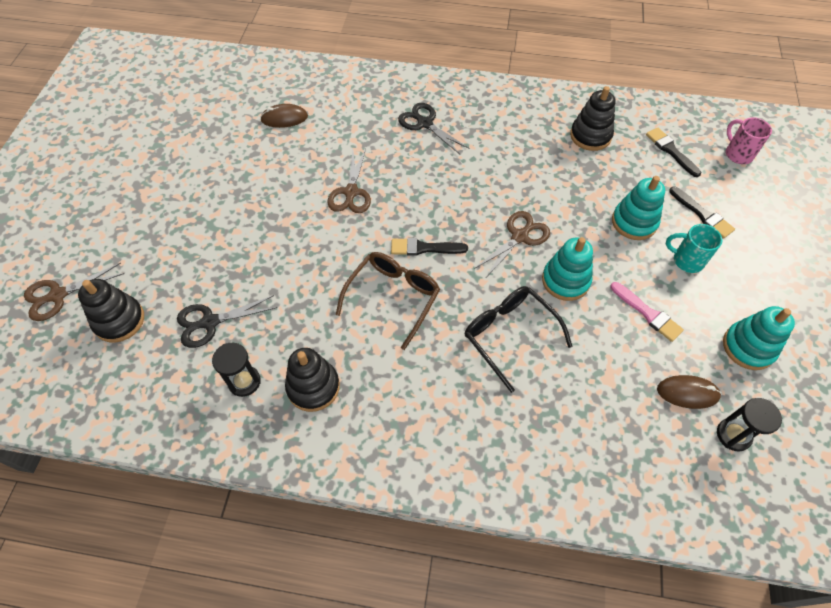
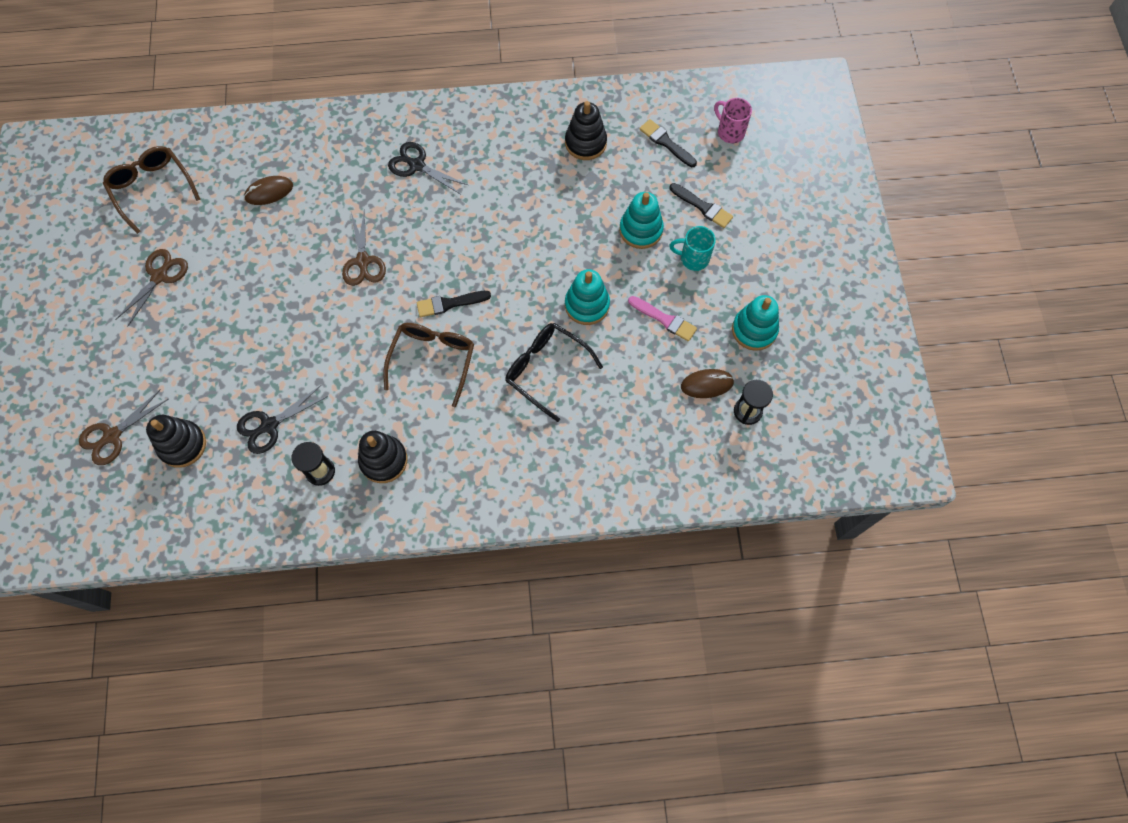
camera: 15 degrees left, 10 degrees up
(184, 96) = (152, 189): none -> brown glasses
(520, 236) = (537, 270): brown scissors -> brown scissors (160, 276)

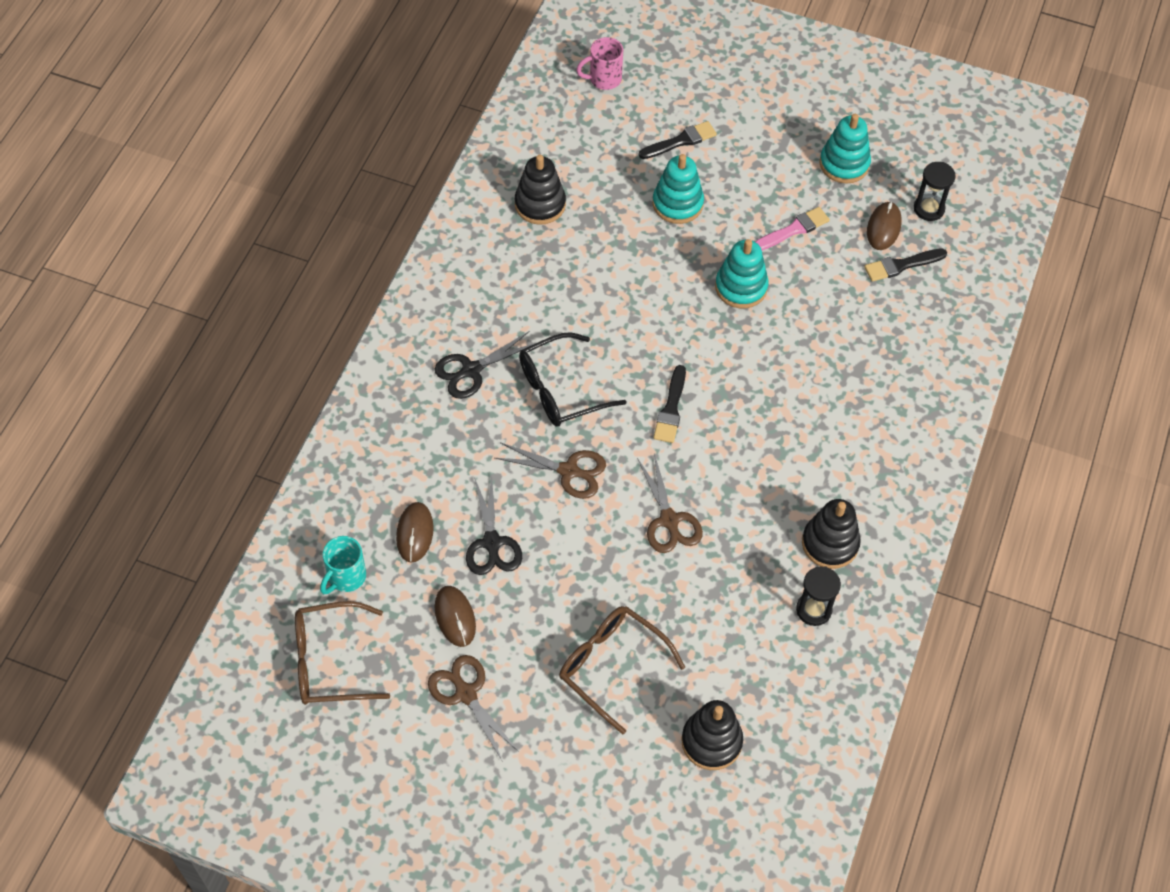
camera: 65 degrees left, 10 degrees down
(112, 436) = (661, 816): brown scissors -> brown scissors (669, 521)
(215, 244) = (455, 617): none -> brown mouse
(269, 425) = (731, 642): black scissors -> black scissors (492, 543)
(433, 360) = (732, 451): brown glasses -> brown glasses (611, 666)
(546, 370) = (798, 354): black glasses -> black glasses (560, 390)
(666, 143) = (584, 136): black brush -> black brush (902, 265)
(693, 258) = (736, 175): turquoise mug -> turquoise mug (346, 577)

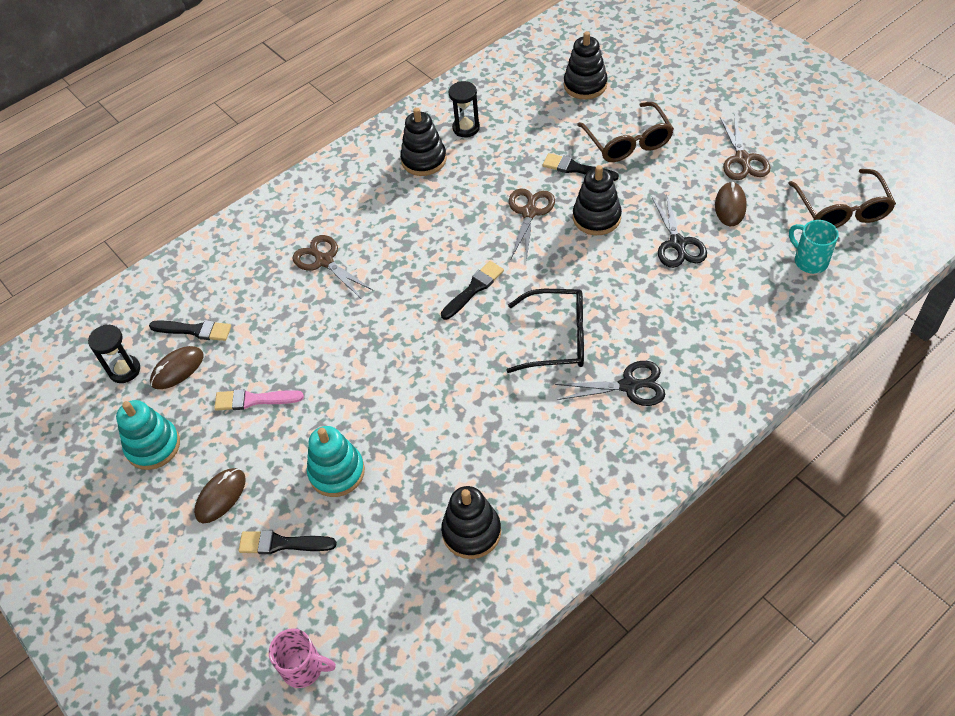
camera: 145 degrees left, 5 degrees down
(329, 661) = (841, 210): brown glasses -> brown glasses turned 60 degrees clockwise
(346, 577) = (809, 261): turquoise mug -> turquoise mug turned 105 degrees counterclockwise
(415, 533) = (739, 272): brown mouse -> brown mouse (221, 496)
(492, 543) = (677, 244): black scissors -> black scissors turned 150 degrees clockwise
(569, 471) = (587, 272): brown scissors -> brown scissors (324, 261)
(593, 543) = (596, 217): none -> black stacking toy
(650, 601) = (576, 168): none -> black brush
(741, 287) = (342, 366): turquoise stacking toy -> none

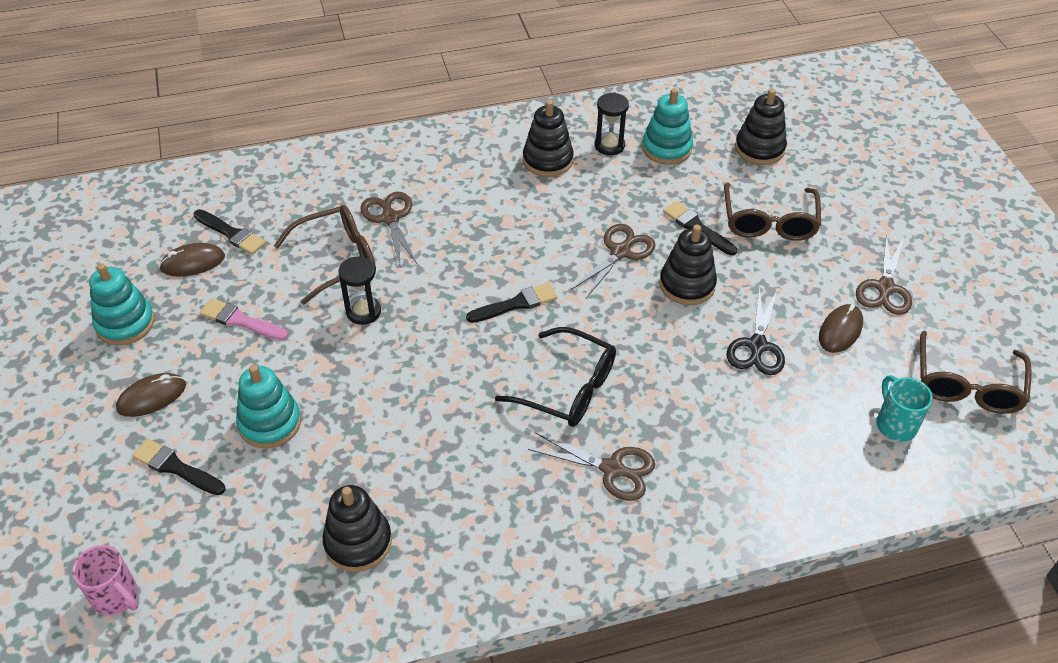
camera: 20 degrees right, 5 degrees down
(124, 370) = (147, 244): black hourglass -> black hourglass (363, 311)
(303, 314) = (338, 259): none -> brown glasses
(513, 113) = (666, 148): none -> turquoise stacking toy
(629, 386) = (612, 469): black scissors -> brown scissors

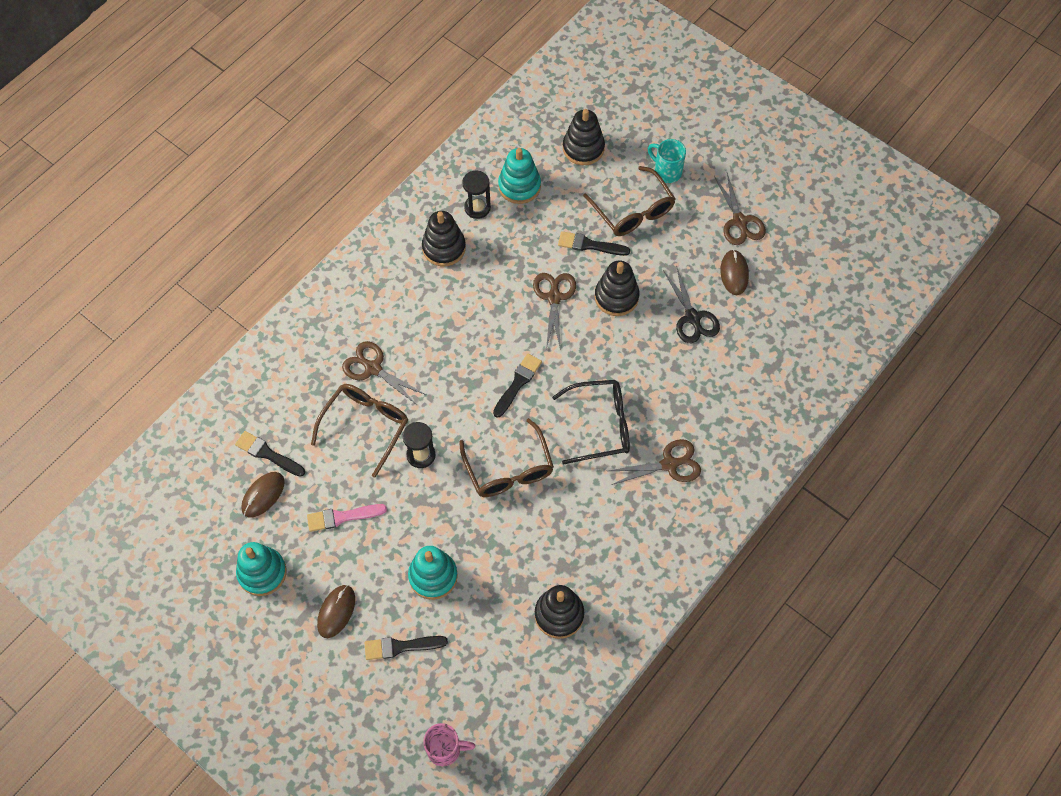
camera: 35 degrees left, 15 degrees up
(231, 233) = (268, 454): black brush -> black brush turned 150 degrees counterclockwise
(895, 424) = (808, 324): turquoise mug -> turquoise mug (666, 171)
(967, 385) = (831, 268): brown glasses -> brown glasses (509, 469)

